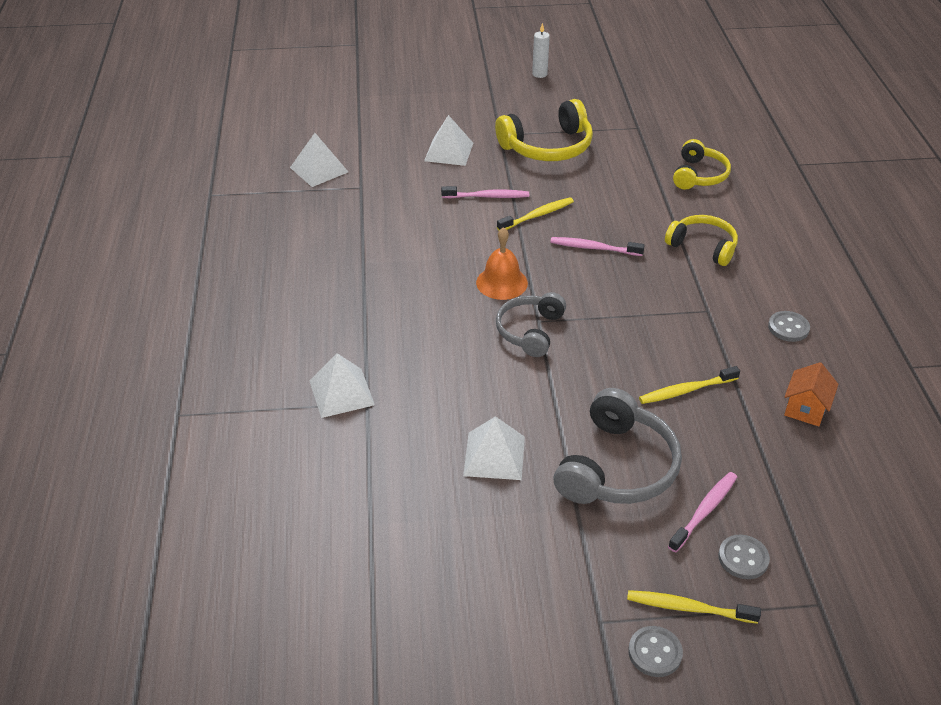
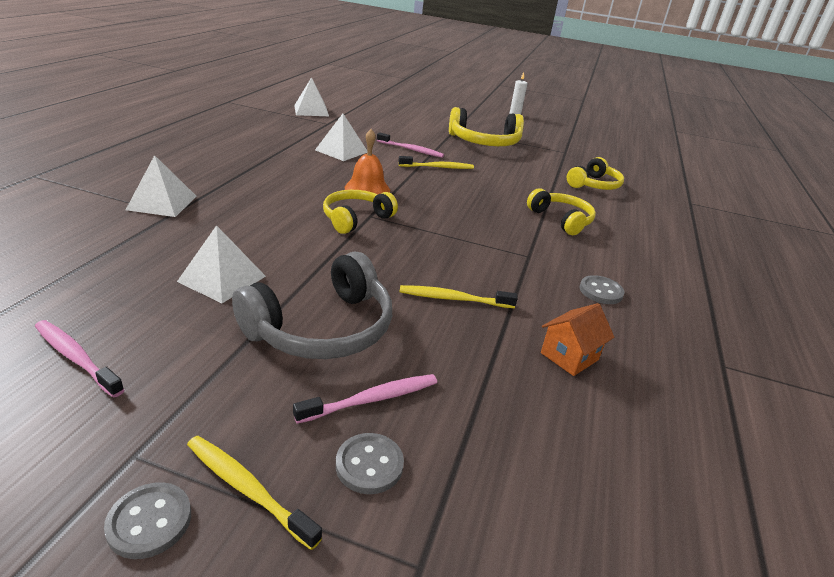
camera: 20 degrees right, 10 degrees down
(449, 151) = (409, 126): white pyramid -> white pyramid (341, 151)
(530, 331) = (355, 219): grey headphones -> yellow headphones
(594, 248) = (464, 194): pink toothbrush -> pink toothbrush (76, 358)

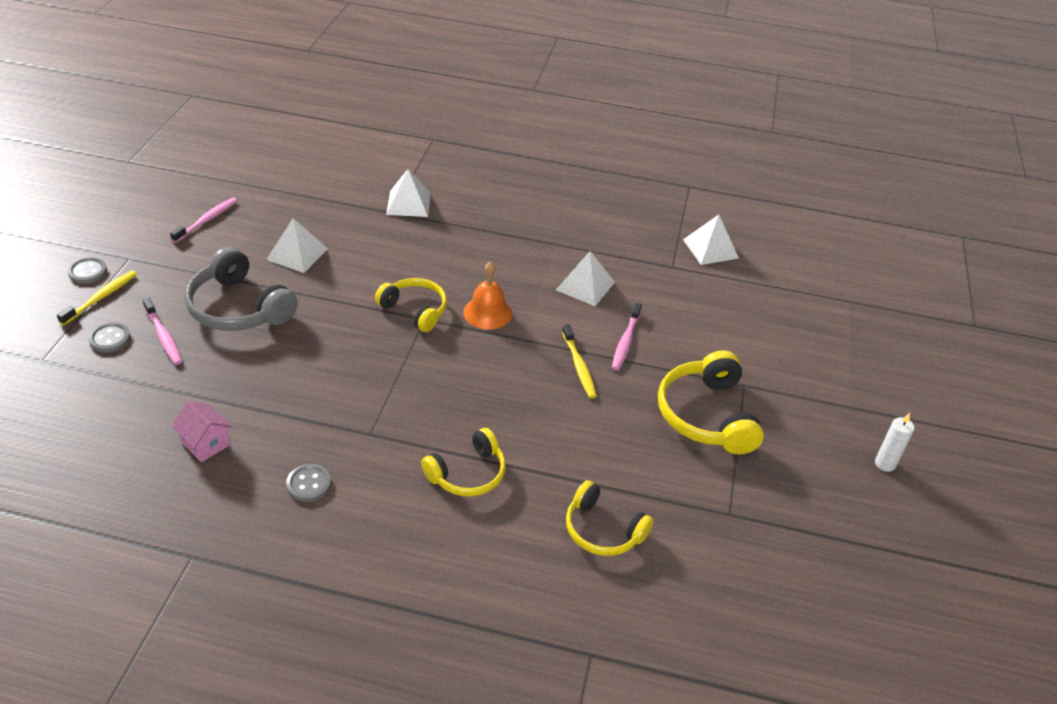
camera: 85 degrees right, 10 degrees up
(453, 299) = (283, 376): yellow toothbrush -> none
(569, 356) = (206, 444): orange house -> pink house

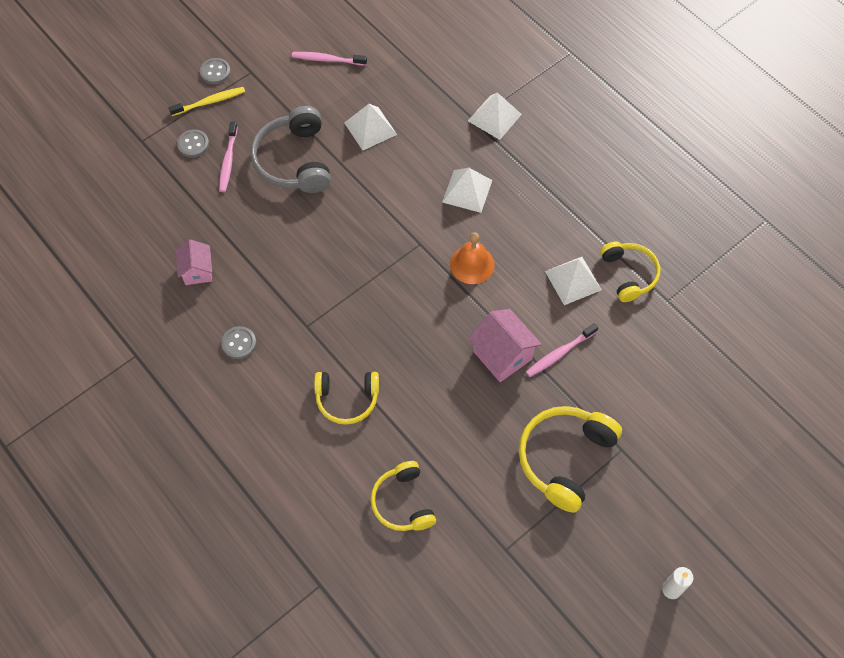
camera: 40 degrees right, 20 degrees up
(207, 220) = (327, 59): pink toothbrush -> pink toothbrush turned 150 degrees counterclockwise
(415, 310) = (418, 231): yellow headphones -> yellow headphones (629, 274)
(579, 366) = (502, 355): yellow toothbrush -> pink house
(710, 248) = (720, 300): white pyramid -> white pyramid (467, 191)

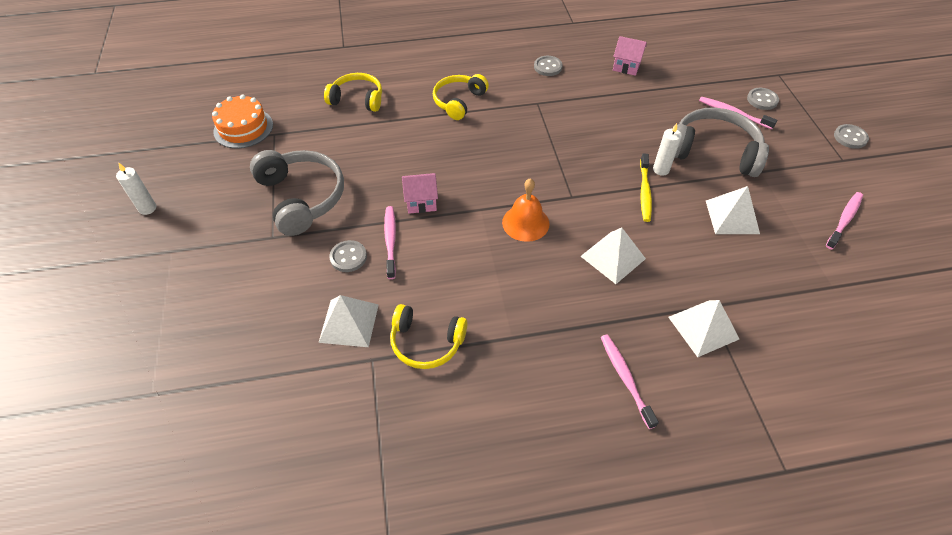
camera: 120 degrees right, 10 degrees down
(210, 102) = (811, 123): yellow toothbrush -> yellow toothbrush (644, 192)
(343, 192) = (661, 170): none -> white candle
(502, 355) = (421, 202): pink house -> pink house, size x0.66
(517, 589) = (243, 128): none -> orange cake
(564, 458) = (302, 197): yellow headphones -> grey headphones
(568, 147) = (625, 378): none -> pink toothbrush
(573, 280) = (454, 290): white pyramid -> white pyramid (349, 323)
(597, 374) = (348, 257): none -> grey button

